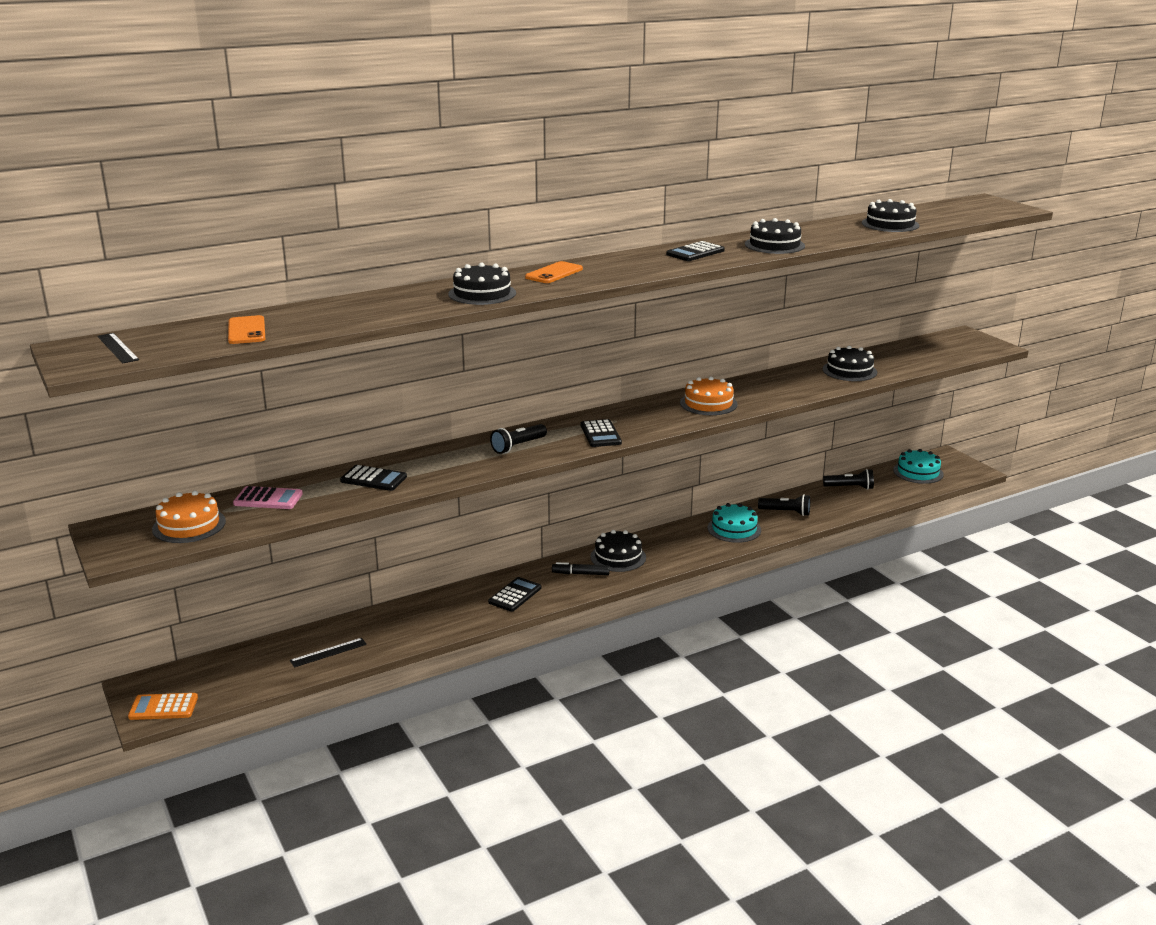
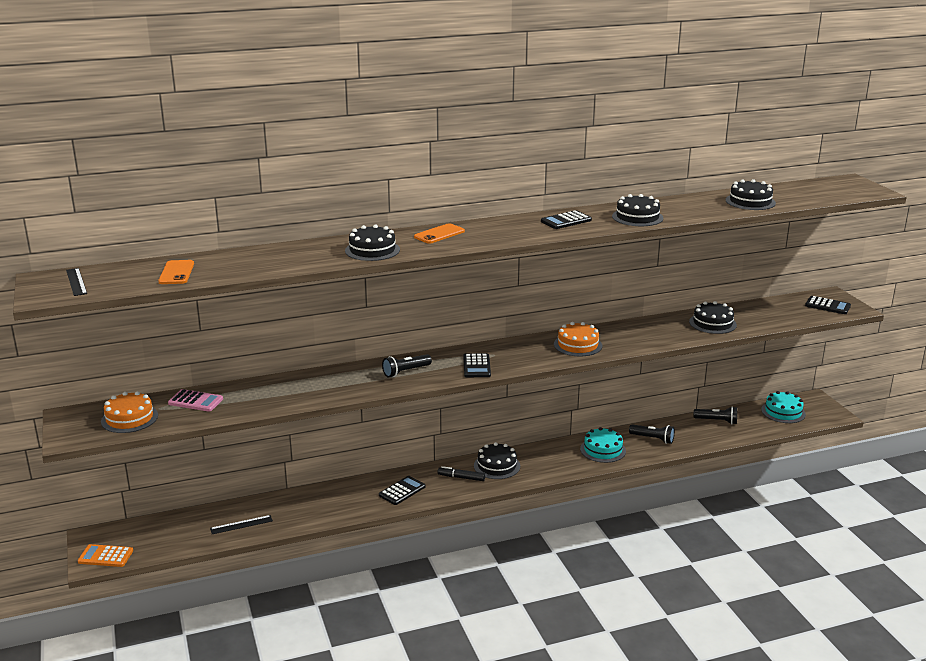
camera: 10 degrees right, 0 degrees up
(373, 479) = (281, 391): black calculator -> black calculator (827, 306)

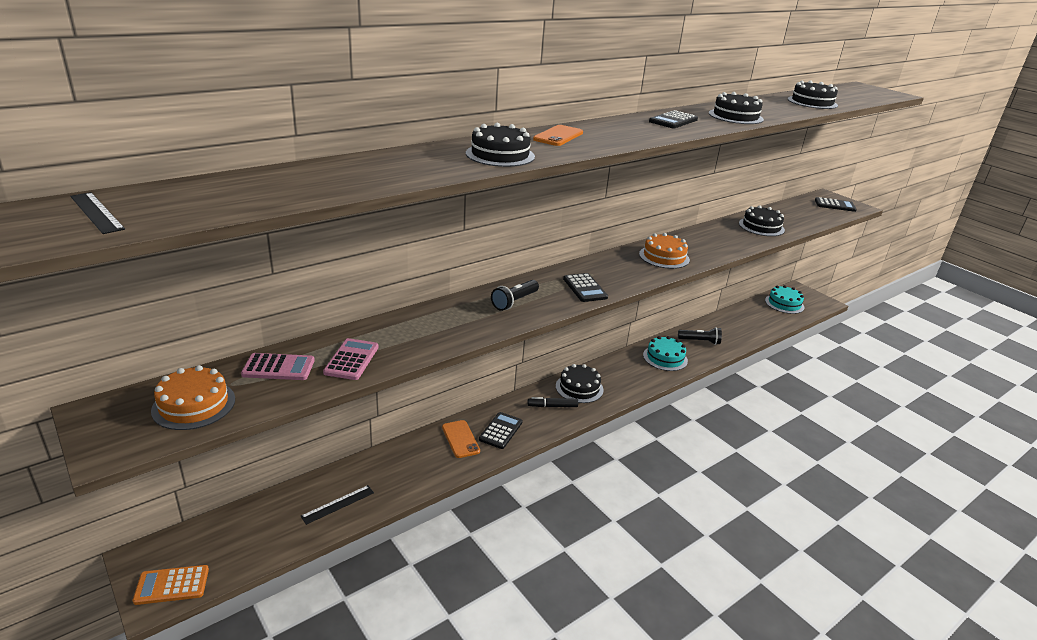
camera: 20 degrees left, 5 degrees up
(176, 273) = (256, 192): orange phone -> orange phone (460, 439)
(249, 401) = (351, 360): none -> pink calculator
(717, 421) = (740, 318): black flashlight -> none

